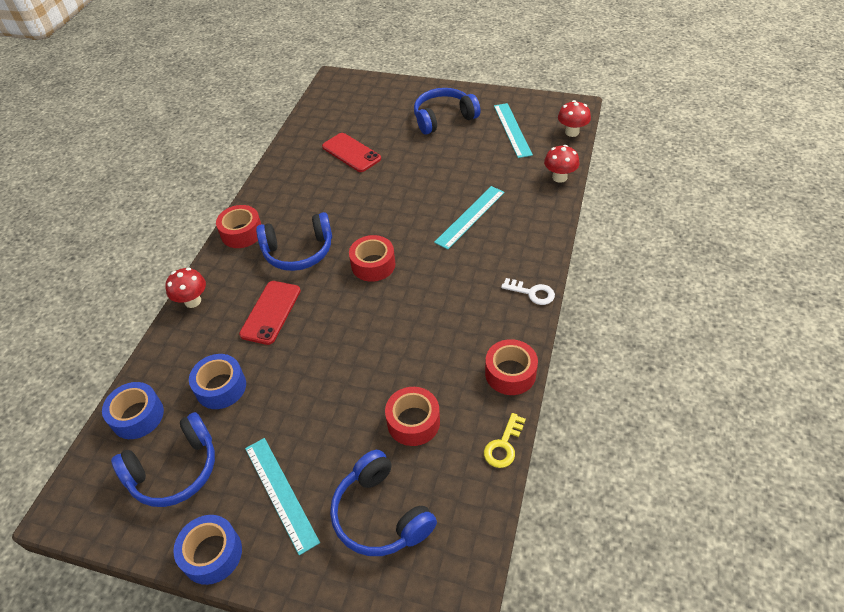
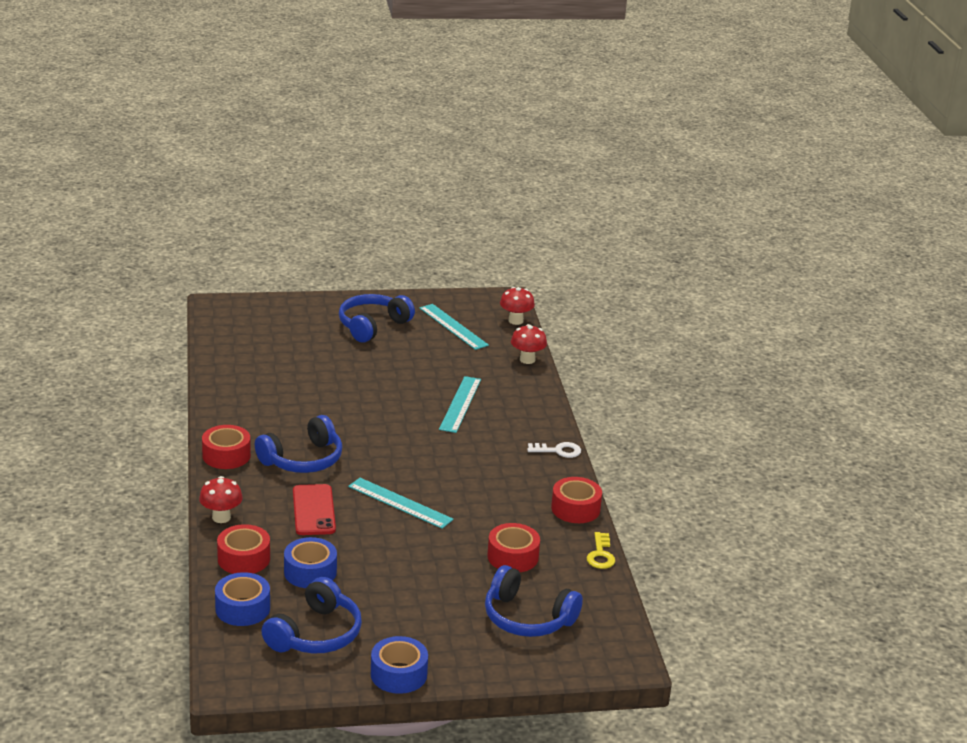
camera: 30 degrees left, 20 degrees down
(281, 493) = (429, 625): turquoise ruler -> turquoise ruler (400, 503)
(351, 153) = (292, 370): red phone -> none
(373, 265) = (390, 457): red tape -> red tape (243, 559)

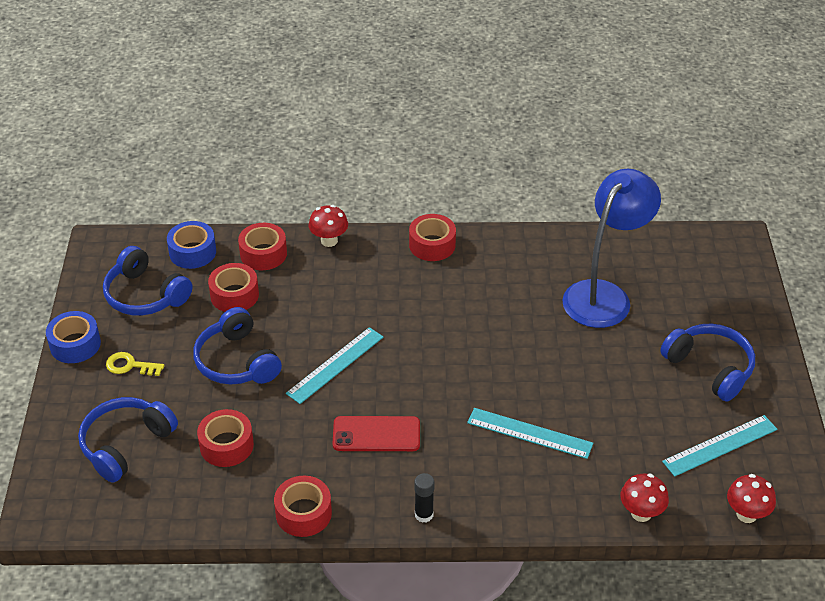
camera: 100 degrees right, 15 degrees up
(291, 368) = (604, 295): none -> blue lamp
(303, 460) = (421, 297): blue headphones -> blue headphones (237, 361)
(310, 572) = (234, 295): blue tape -> red tape
(313, 510) = (331, 301): red phone -> red phone (376, 434)
(558, 451) = (424, 515): white key -> black glue stick
(600, 555) = (214, 522): yellow key -> yellow key (130, 365)

